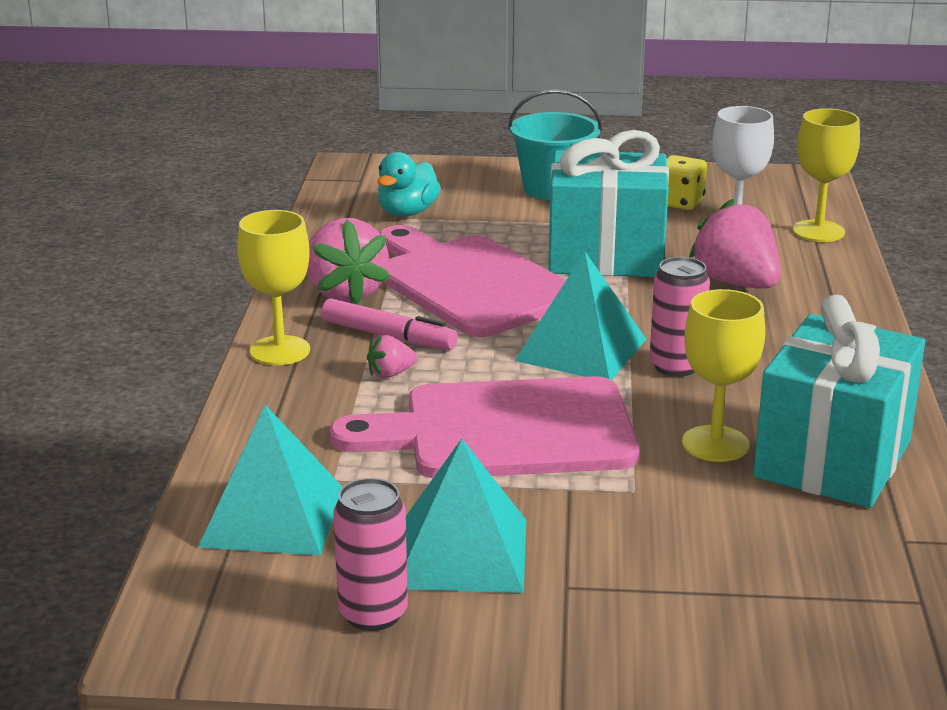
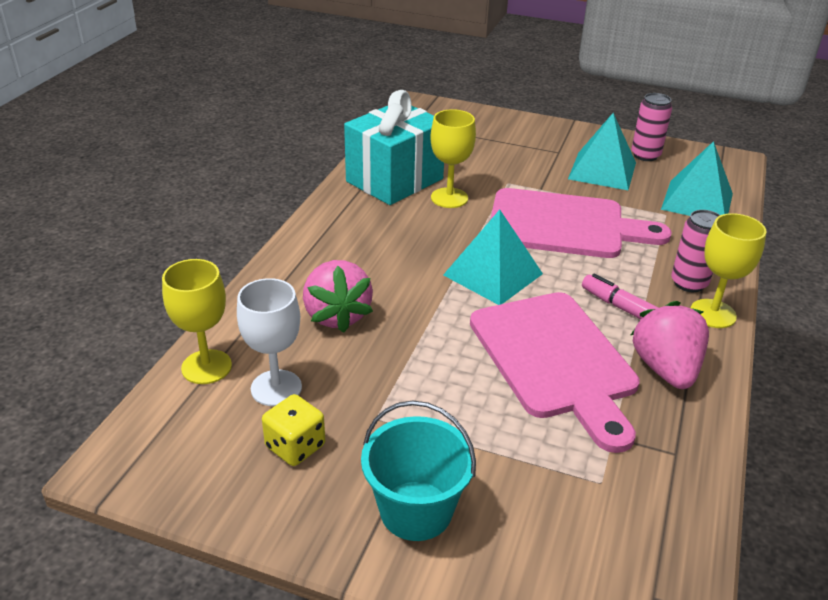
camera: 165 degrees left, 10 degrees up
(390, 374) = (630, 278): pink strawberry -> none
(407, 212) = (598, 495): turquoise duck -> none
(606, 256) = (422, 372): turquoise gift -> none
(676, 366) = (437, 249): pink can -> pink can (689, 283)

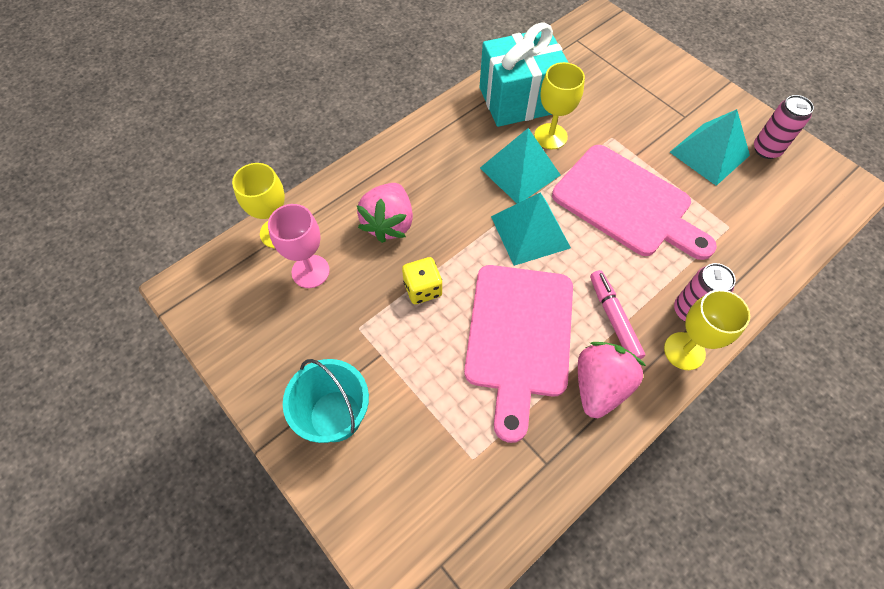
camera: 30 degrees right, 25 degrees up
(276, 388) = (310, 271): white goblet -> pink goblet
(295, 446) = (294, 326): yellow dice -> yellow dice (422, 289)
(697, 201) = (773, 223): turquoise pyramid -> turquoise pyramid (520, 171)

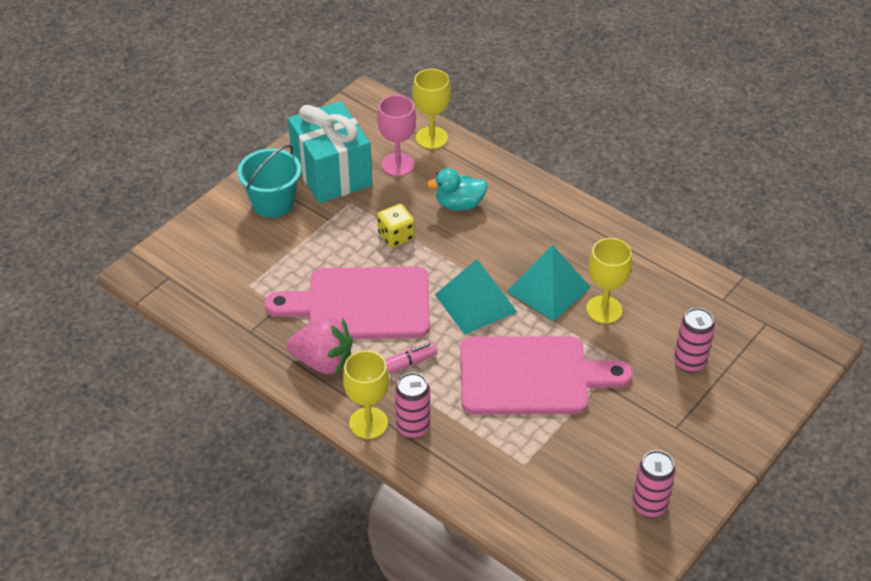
camera: 80 degrees right, 15 degrees down
(389, 223) = (459, 204): pink strawberry -> turquoise duck
(519, 100) = (647, 280): turquoise gift -> turquoise gift (331, 173)
(615, 93) = (689, 362): none -> pink can
(627, 203) = (531, 376): pink cutting board -> pink cutting board turned 120 degrees counterclockwise
(709, 153) = (625, 449): turquoise pyramid -> none

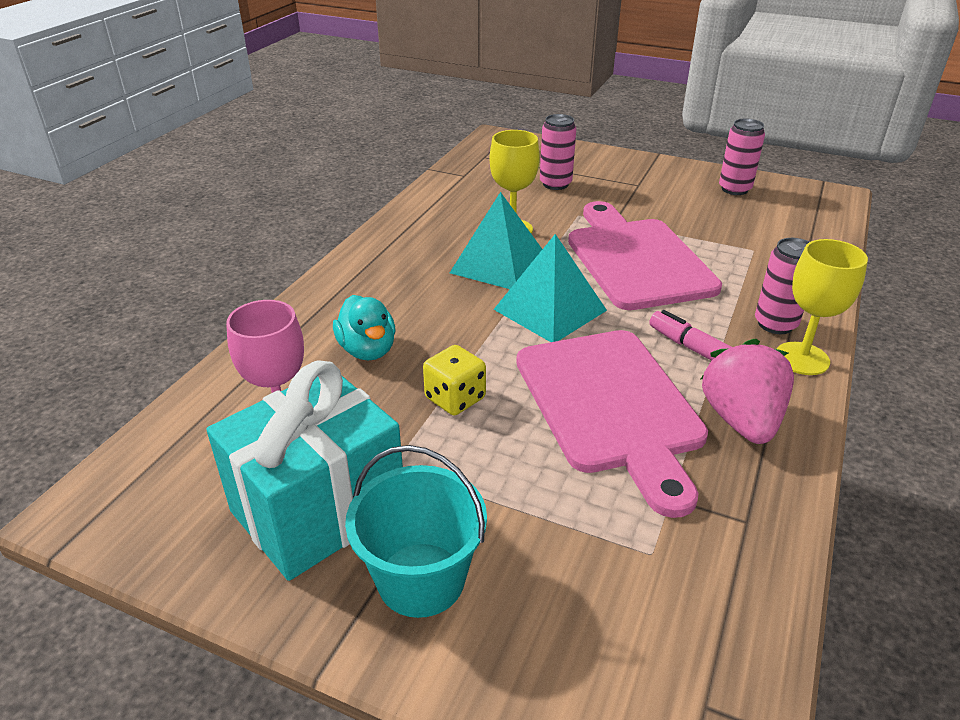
camera: 105 degrees left, 10 degrees down
(431, 138) = (211, 402): yellow goblet -> none

